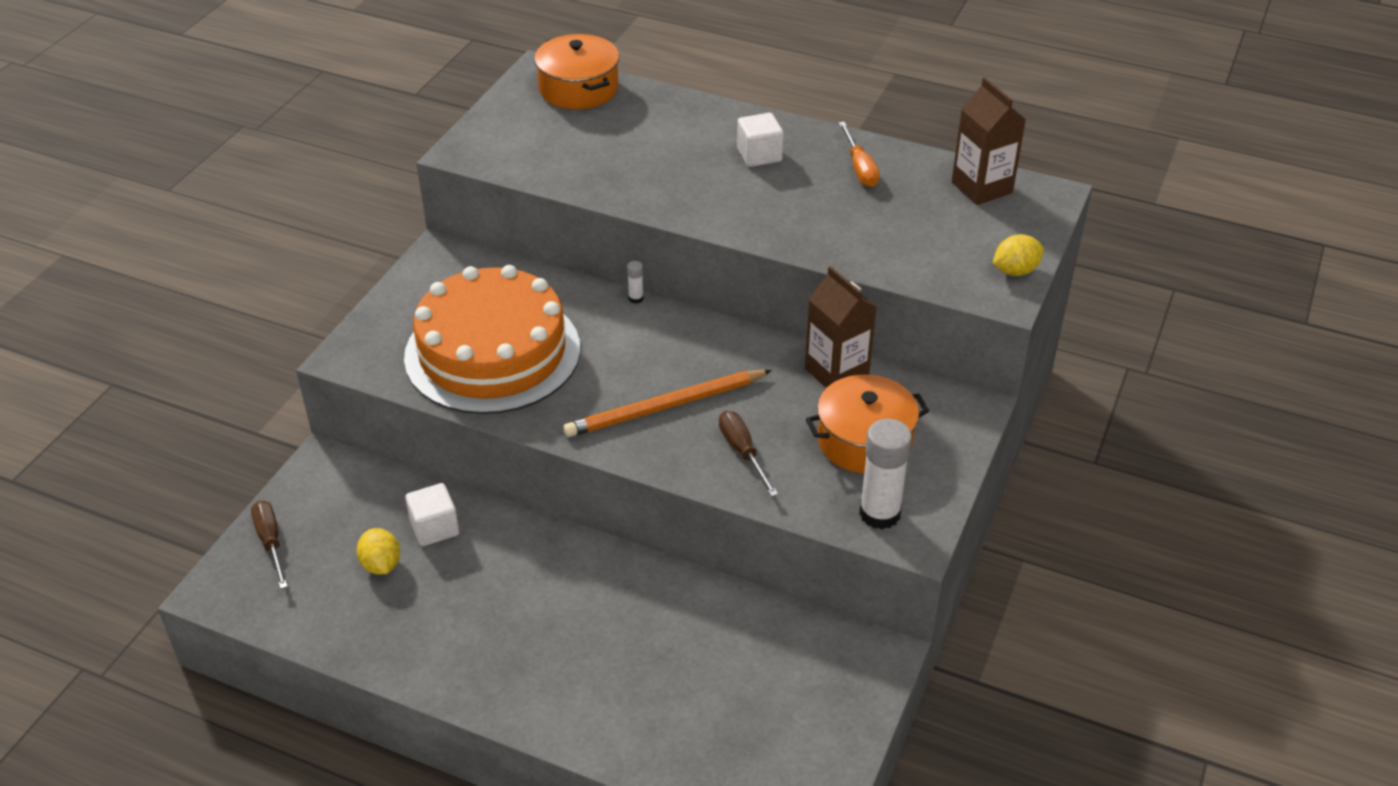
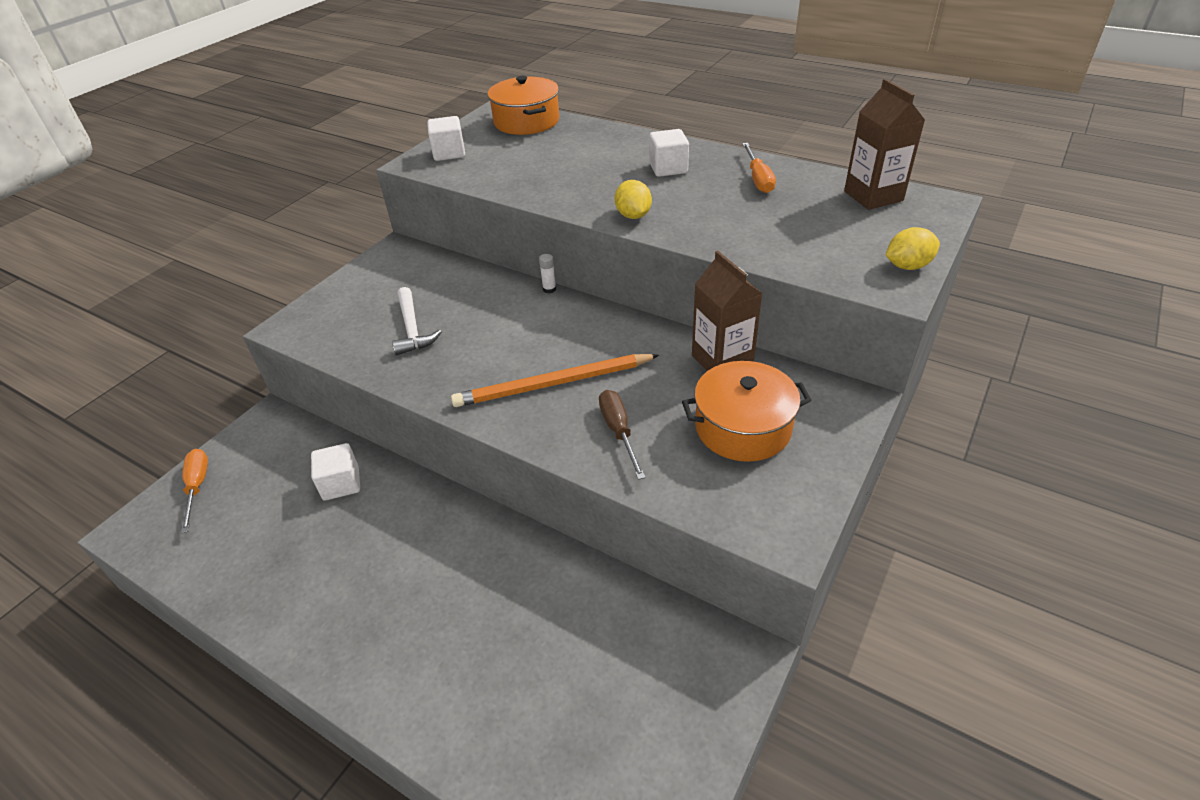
camera: 10 degrees right, 0 degrees up
(271, 542) = (197, 486): brown screwdriver -> orange screwdriver
(381, 565) = (282, 515): yellow lemon -> yellow lemon (633, 215)
(492, 352) = (412, 329): orange cake -> white hammer
(498, 138) = (449, 153): none -> white cube
(879, 513) = (751, 505): white glue stick -> none

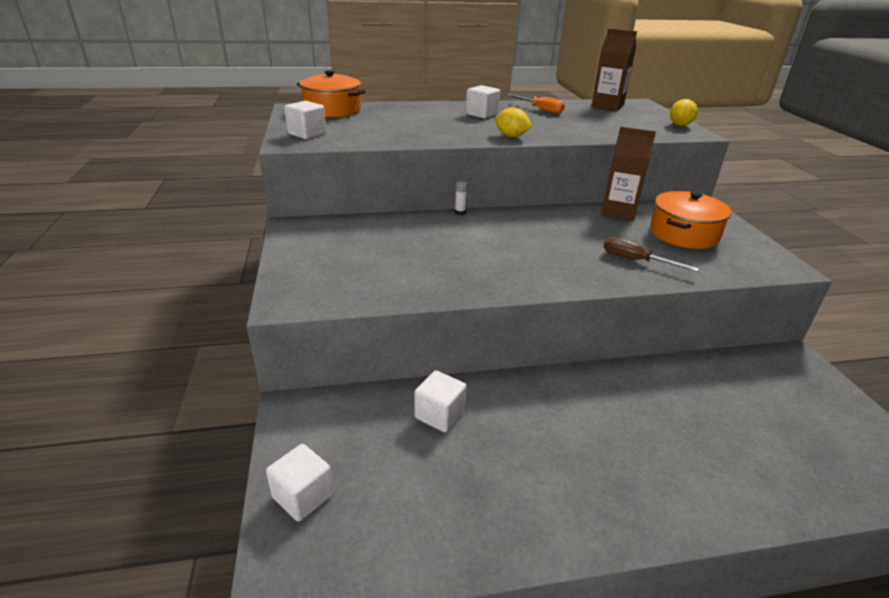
camera: 45 degrees left, 10 degrees down
(197, 486) = (303, 496): orange screwdriver -> white cube
(412, 329) = (403, 263): white hammer -> none
(553, 384) = (557, 255): orange pencil -> none

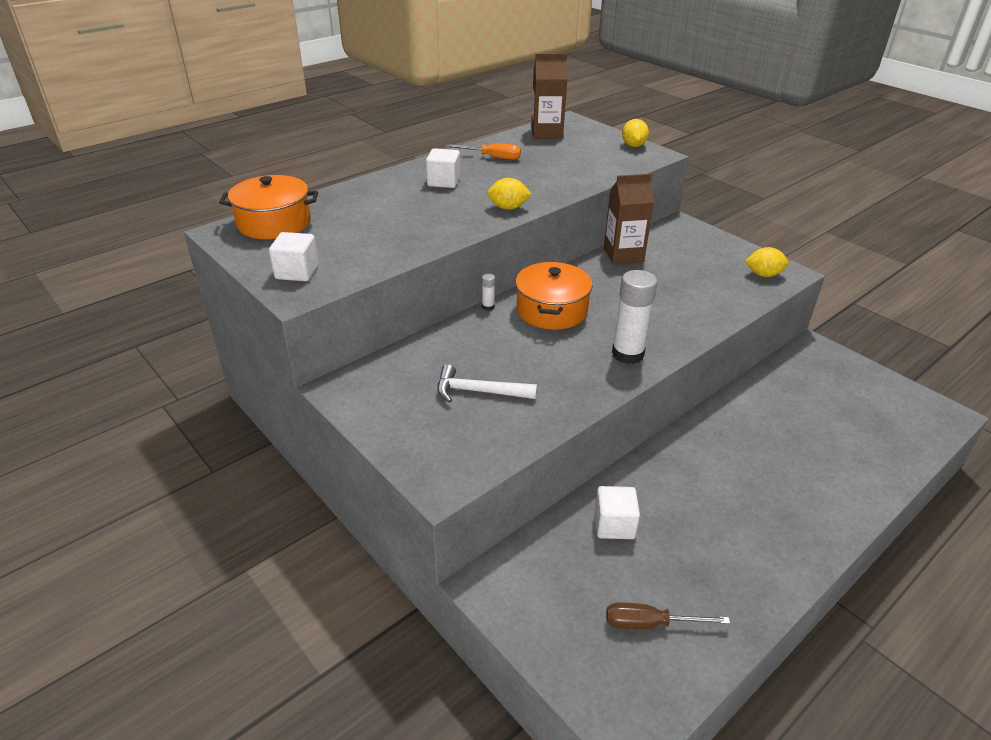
camera: 30 degrees left, 5 degrees up
(303, 496) = (578, 655): white cube -> none
(386, 259) = (479, 391): none -> white hammer
(542, 275) = (627, 354): none -> white glue stick
(635, 260) = (683, 308): brown screwdriver -> brown screwdriver (650, 623)
(683, 234) = (693, 264): orange pot -> orange pot (551, 310)
(754, 261) = (763, 274): none -> yellow lemon

